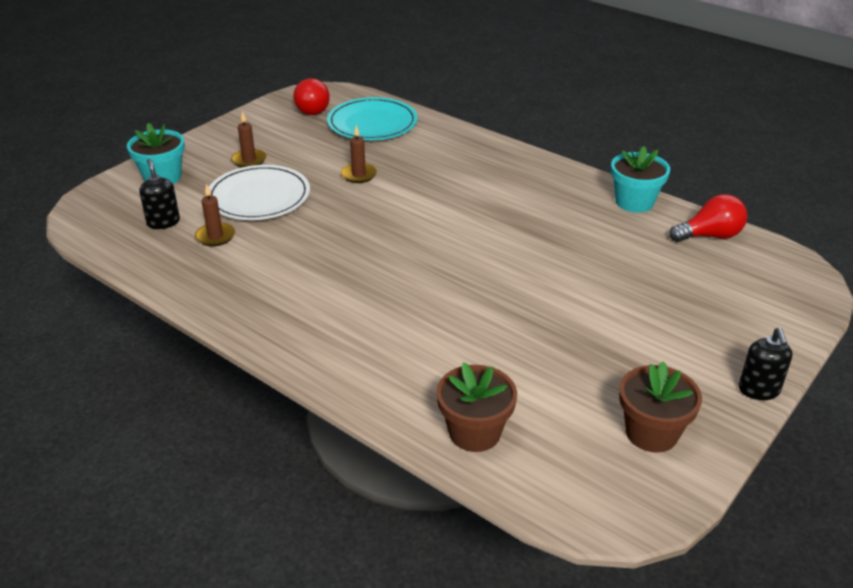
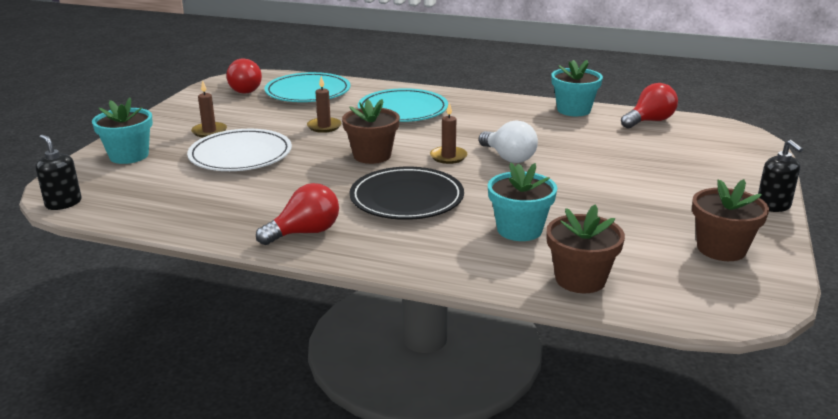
camera: 20 degrees left, 10 degrees down
(163, 222) = (156, 187): black soap dispenser -> black soap dispenser (63, 203)
(215, 236) = (219, 189): brown candle -> brown candle (448, 157)
(258, 308) = (305, 233): none -> red light bulb
(377, 288) = (407, 198): none -> black plate
(380, 224) = (372, 155): none -> brown flower pot
(451, 167) = (403, 110): none -> turquoise plate
(459, 354) = (519, 230): none -> turquoise flower pot
(515, 256) = (508, 157): none -> white light bulb

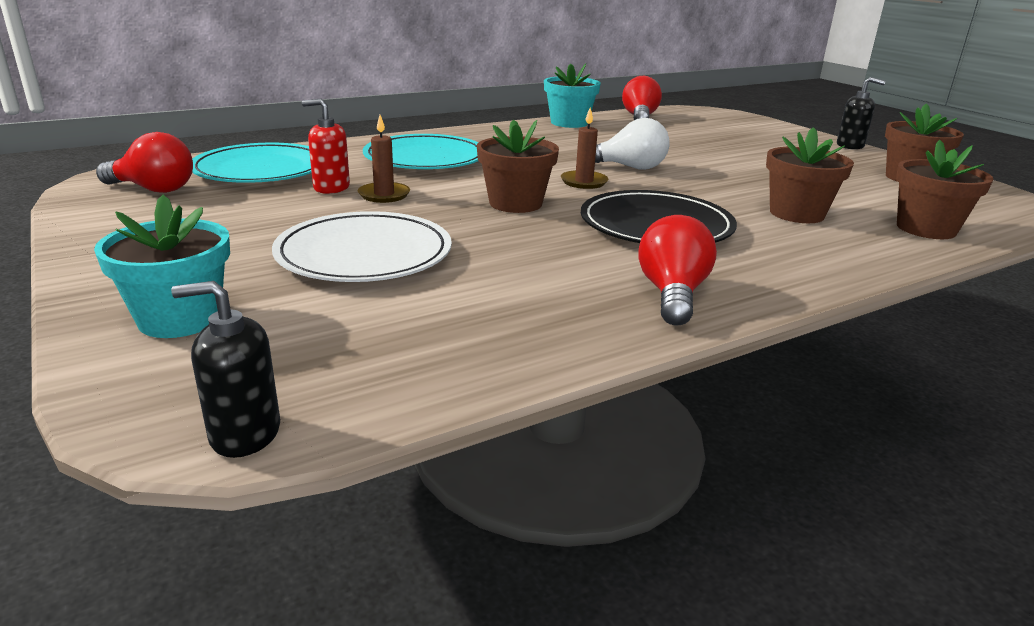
camera: 50 degrees left, 0 degrees up
(209, 131) = (237, 245): brown candle -> none
(312, 114) = (331, 188): none -> red soap dispenser
(519, 230) = (796, 214): turquoise flower pot -> brown flower pot

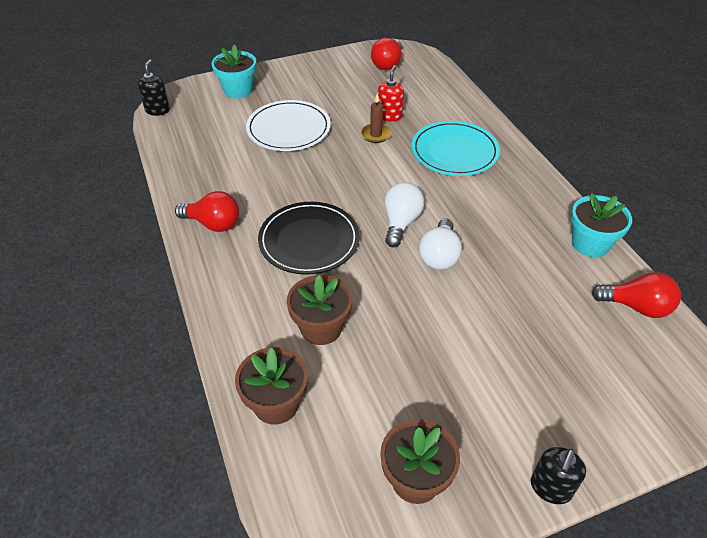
camera: 100 degrees right, 20 degrees up
(261, 170) = (423, 91): turquoise plate -> none
(515, 203) = (356, 184): brown flower pot -> none
(584, 182) = (401, 222): brown candle -> white light bulb

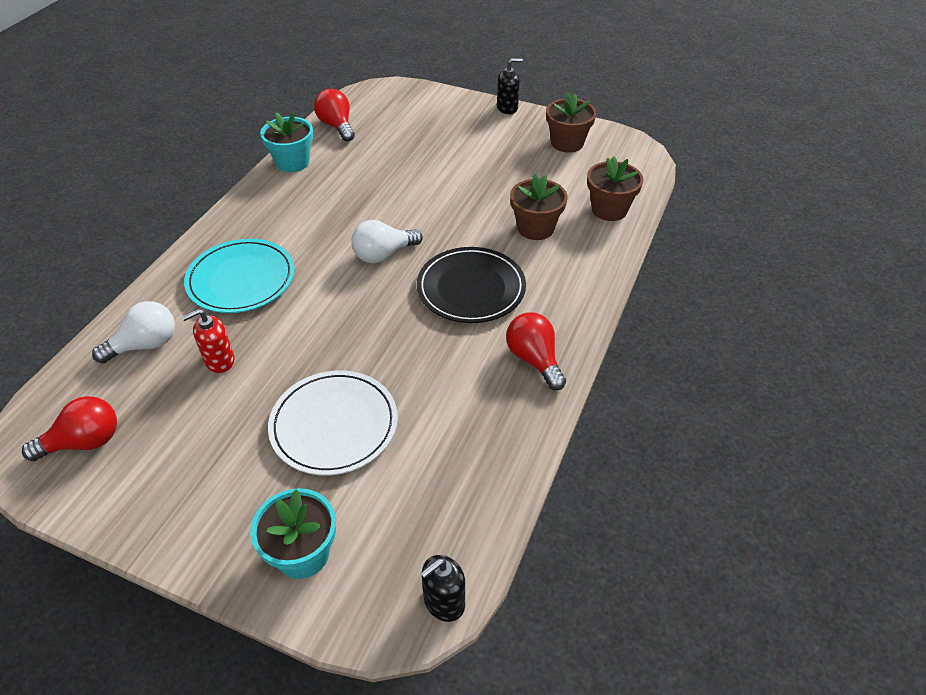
camera: 135 degrees left, 0 degrees up
(375, 134) = (268, 348): brown candle -> none
(439, 256) = (395, 217): white light bulb -> white light bulb (145, 345)

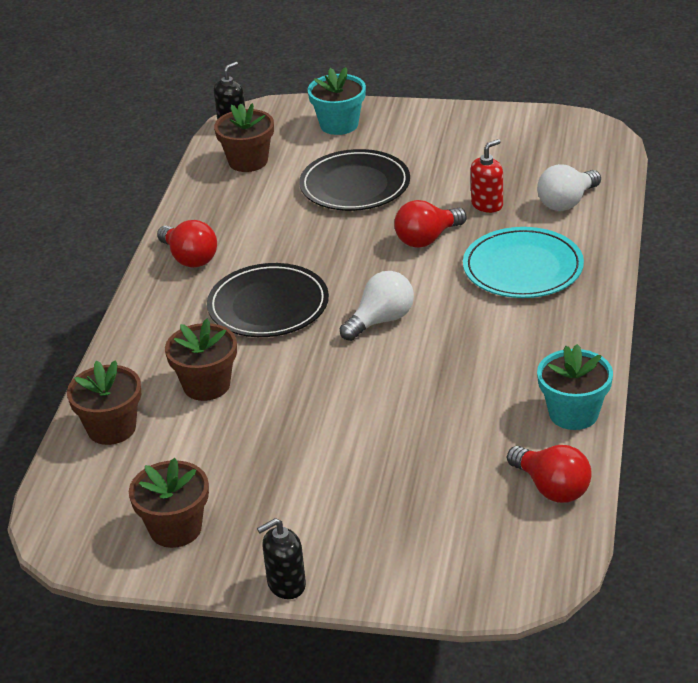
camera: 170 degrees right, 10 degrees down
(84, 442) = (551, 141): red light bulb -> red light bulb (427, 239)
(334, 425) = (355, 185): white plate -> black plate
(441, 505) = (248, 161): none -> brown flower pot

